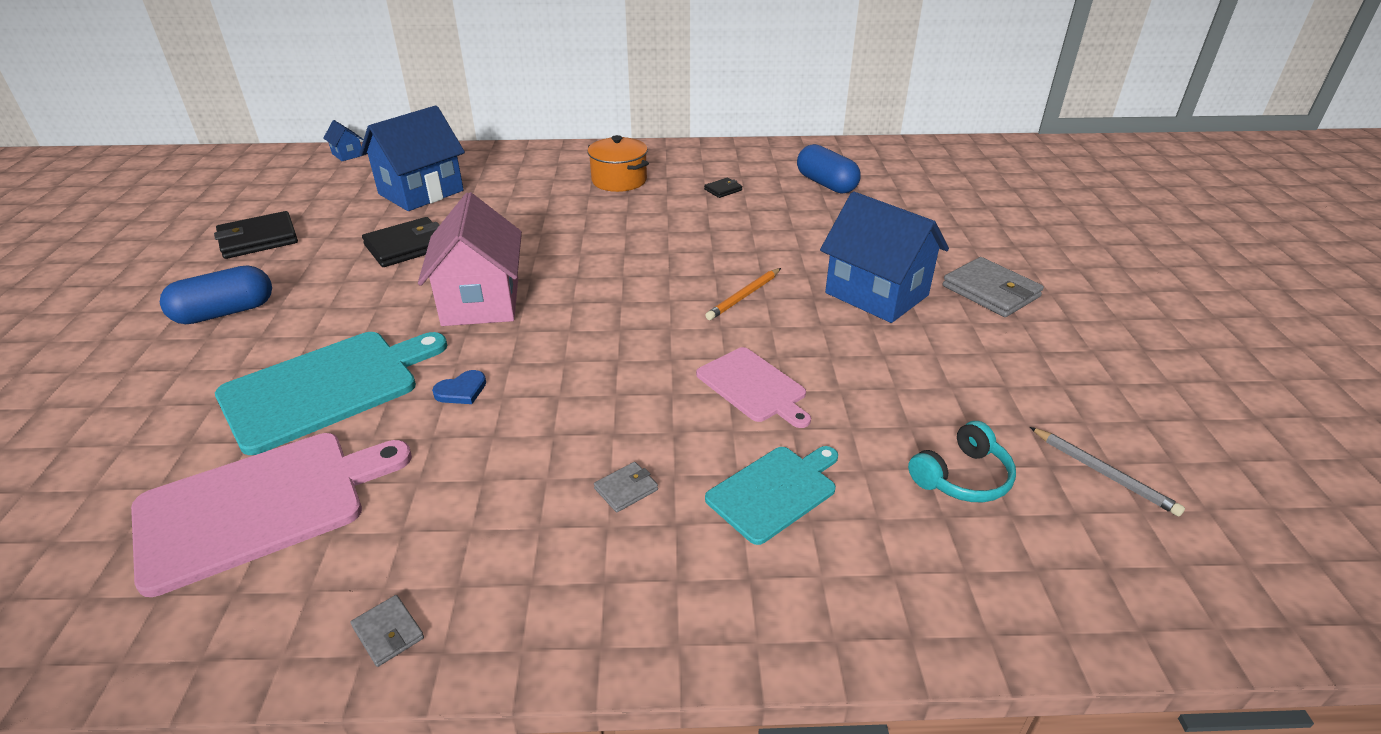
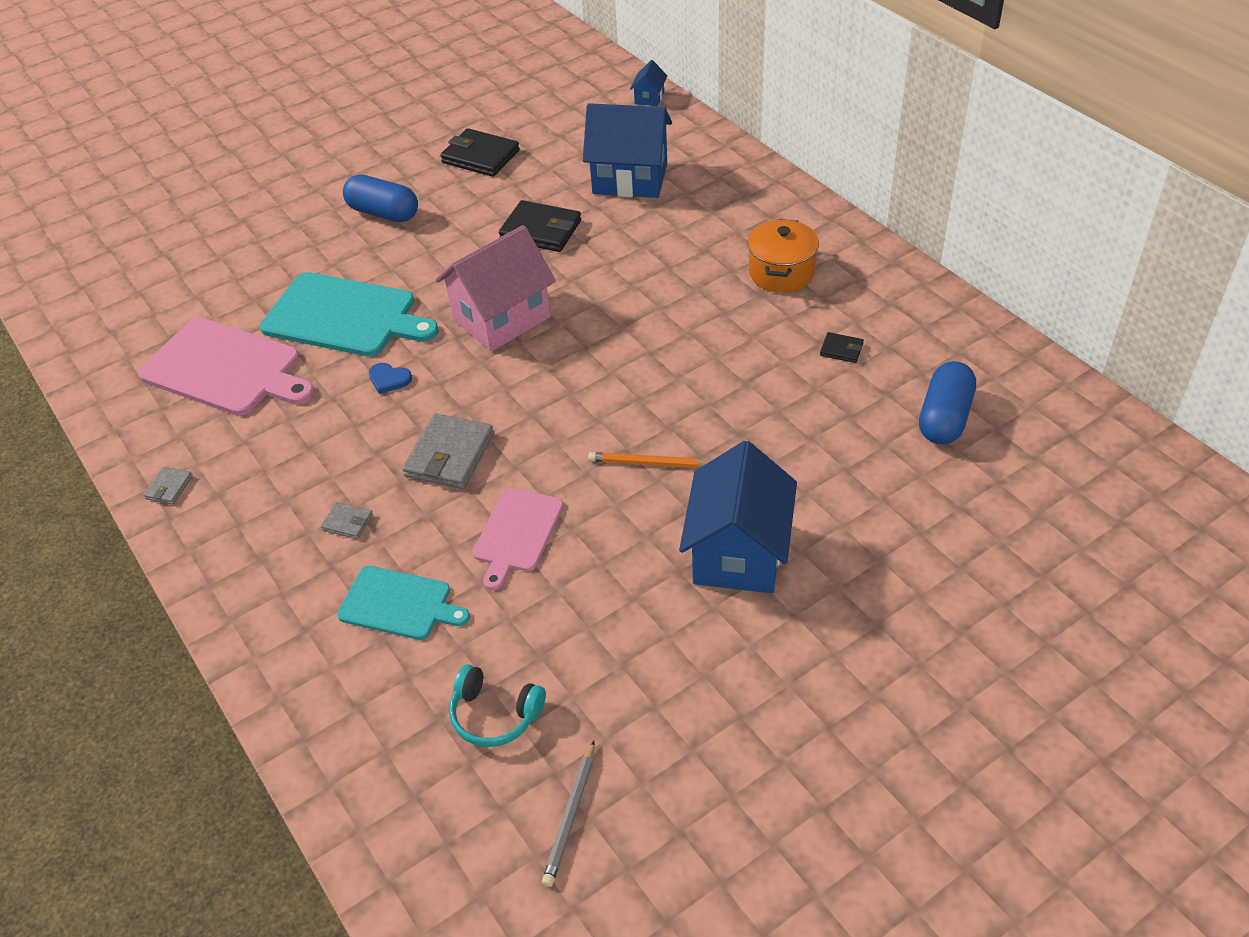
camera: 60 degrees right, 10 degrees up
(990, 291) = (829, 641): grey wallet -> grey wallet (449, 455)

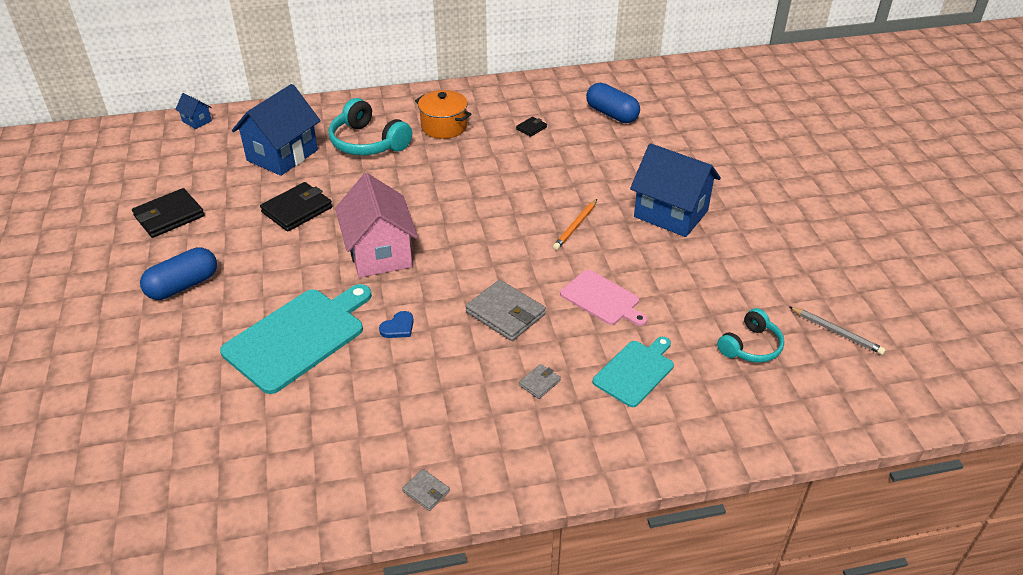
camera: 70 degrees left, 5 degrees down
(226, 368) = (299, 426): pink cutting board -> none
(700, 227) = (368, 142): none -> turquoise headphones

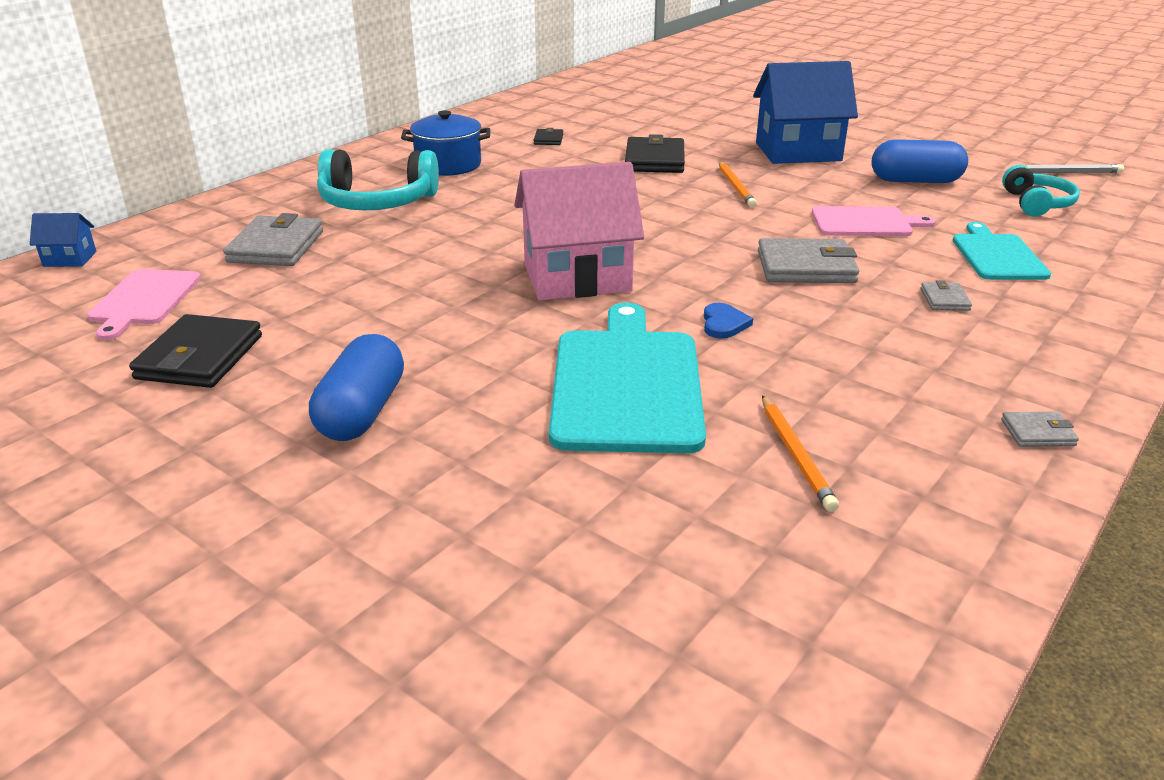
camera: 40 degrees left, 10 degrees down
(191, 166) = (144, 300): none -> pink cutting board
(282, 155) = (276, 247): blue house -> grey wallet
(297, 210) = (394, 282): black wallet -> black wallet (654, 160)
(302, 424) = (795, 455): none -> orange pencil
(380, 253) = (577, 277): pink house -> pink house turned 45 degrees counterclockwise
(444, 127) = (448, 165): orange pot -> blue pot
(611, 114) = (608, 110): blue capsule -> blue capsule (915, 181)

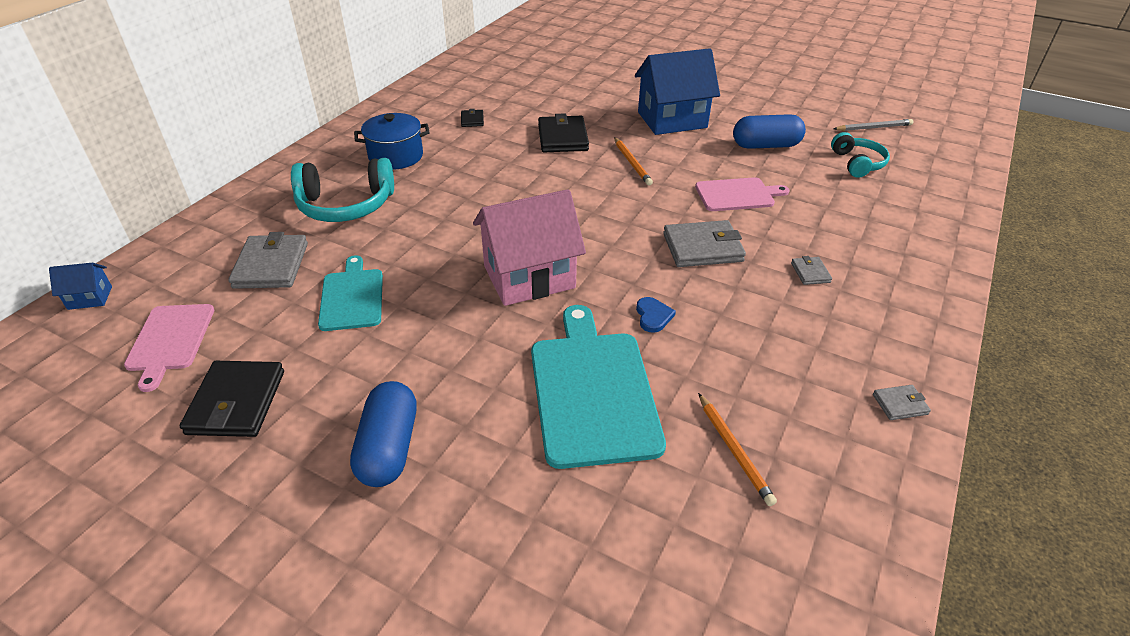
camera: 10 degrees left, 10 degrees up
(997, 255) = (839, 222): turquoise cutting board -> turquoise cutting board (352, 297)

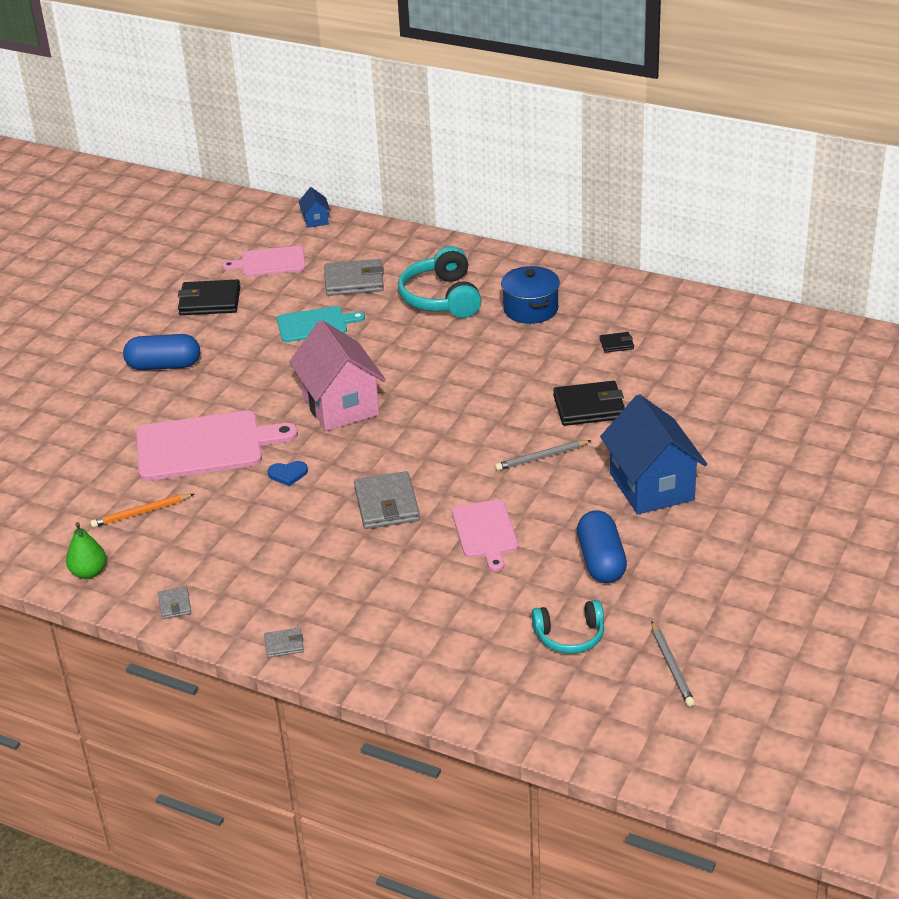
camera: 90 degrees right, 5 degrees down
(592, 391) = (205, 446): turquoise cutting board -> pink cutting board
(632, 163) = (541, 457): orange pencil -> grey pencil
(810, 273) = (348, 572): grey wallet -> grey wallet (284, 645)
(866, 500) = (89, 572): none -> green pear

